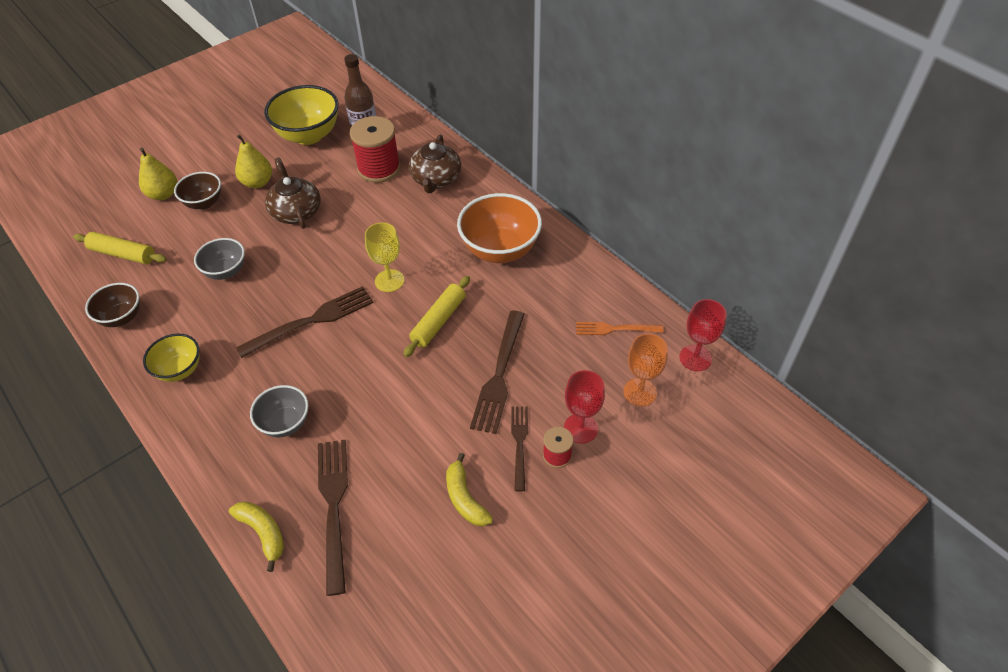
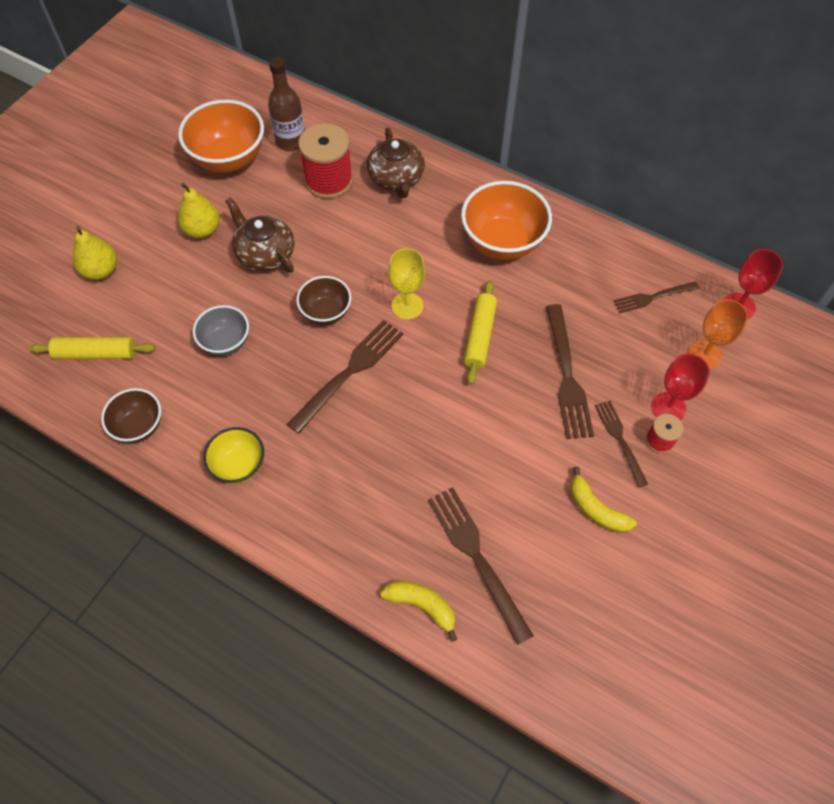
camera: 20 degrees left, 10 degrees up
(204, 203) = (155, 269): brown bowl -> brown bowl (326, 312)
(285, 423) = (382, 488): grey bowl -> none
(308, 135) = (229, 159): yellow bowl -> orange bowl
(615, 329) = (653, 297): orange fork -> brown fork

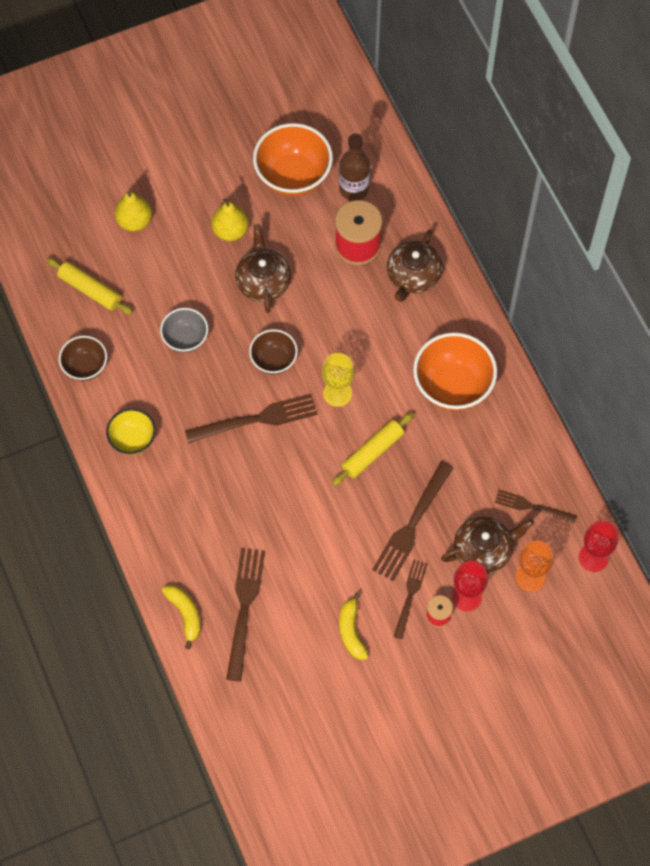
camera: 35 degrees right, 5 degrees up
(646, 358) = (483, 550): none -> brown teapot

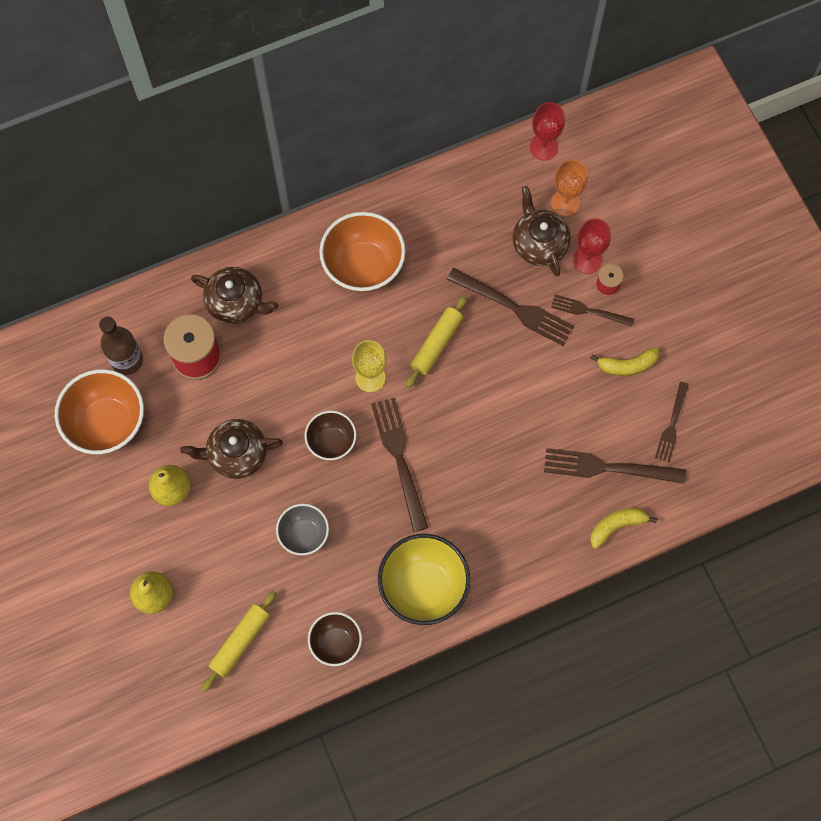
camera: 90 degrees left, 5 degrees up
(133, 440) = (423, 587): yellow bowl -> yellow bowl, size x1.71
(372, 452) = (436, 344): yellow rolling pin -> yellow rolling pin turned 75 degrees clockwise
(532, 507) = (493, 198): brown fork -> brown fork (672, 425)

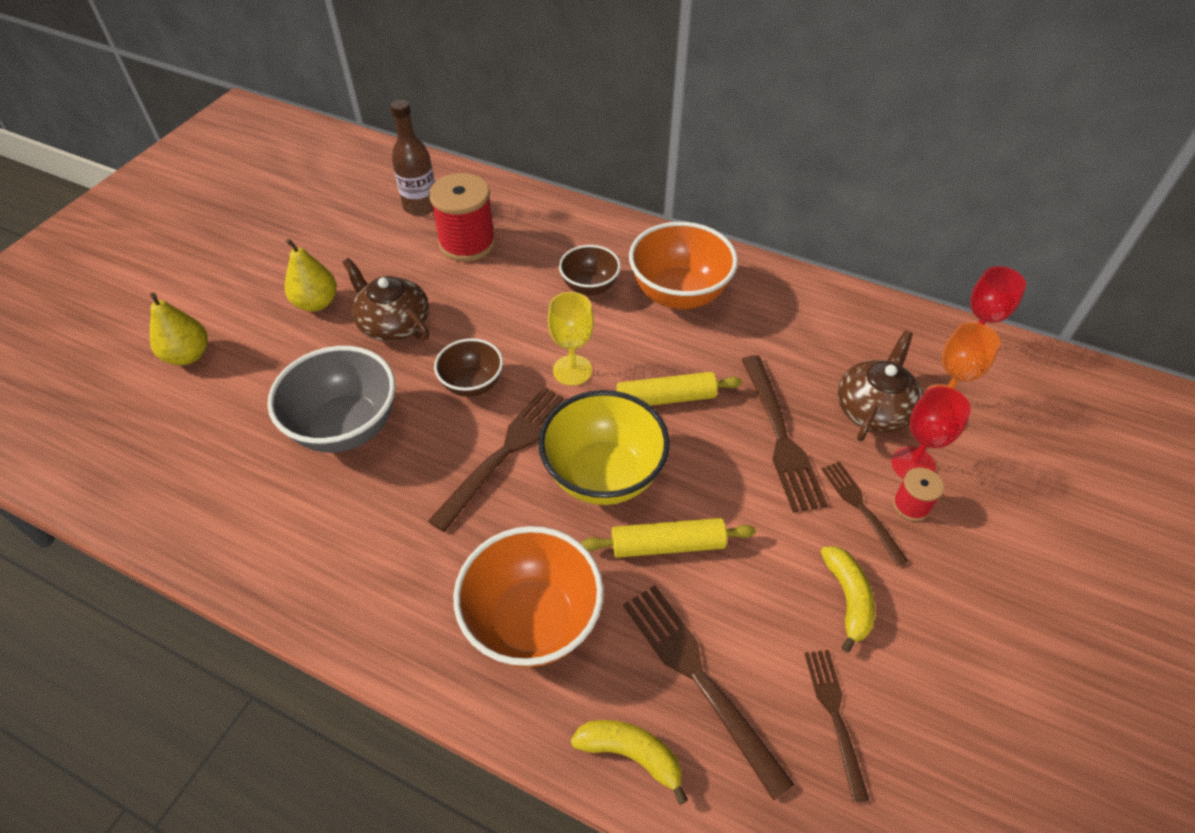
camera: 50 degrees right, 20 degrees down
(107, 423) = (348, 228): orange bowl -> orange bowl (533, 620)
(236, 302) = (546, 236): brown teapot -> none
(240, 642) = (176, 452): yellow rolling pin -> yellow rolling pin (667, 545)
(304, 534) = (346, 427): grey bowl -> grey bowl, size x1.71
(336, 642) = (230, 539): brown bowl -> brown bowl (590, 287)
(423, 587) = (365, 580): yellow bowl -> yellow bowl (603, 475)
(627, 365) = (847, 599): yellow banana -> yellow banana turned 135 degrees counterclockwise
(672, 425) = (835, 716): brown fork -> brown fork turned 105 degrees clockwise

